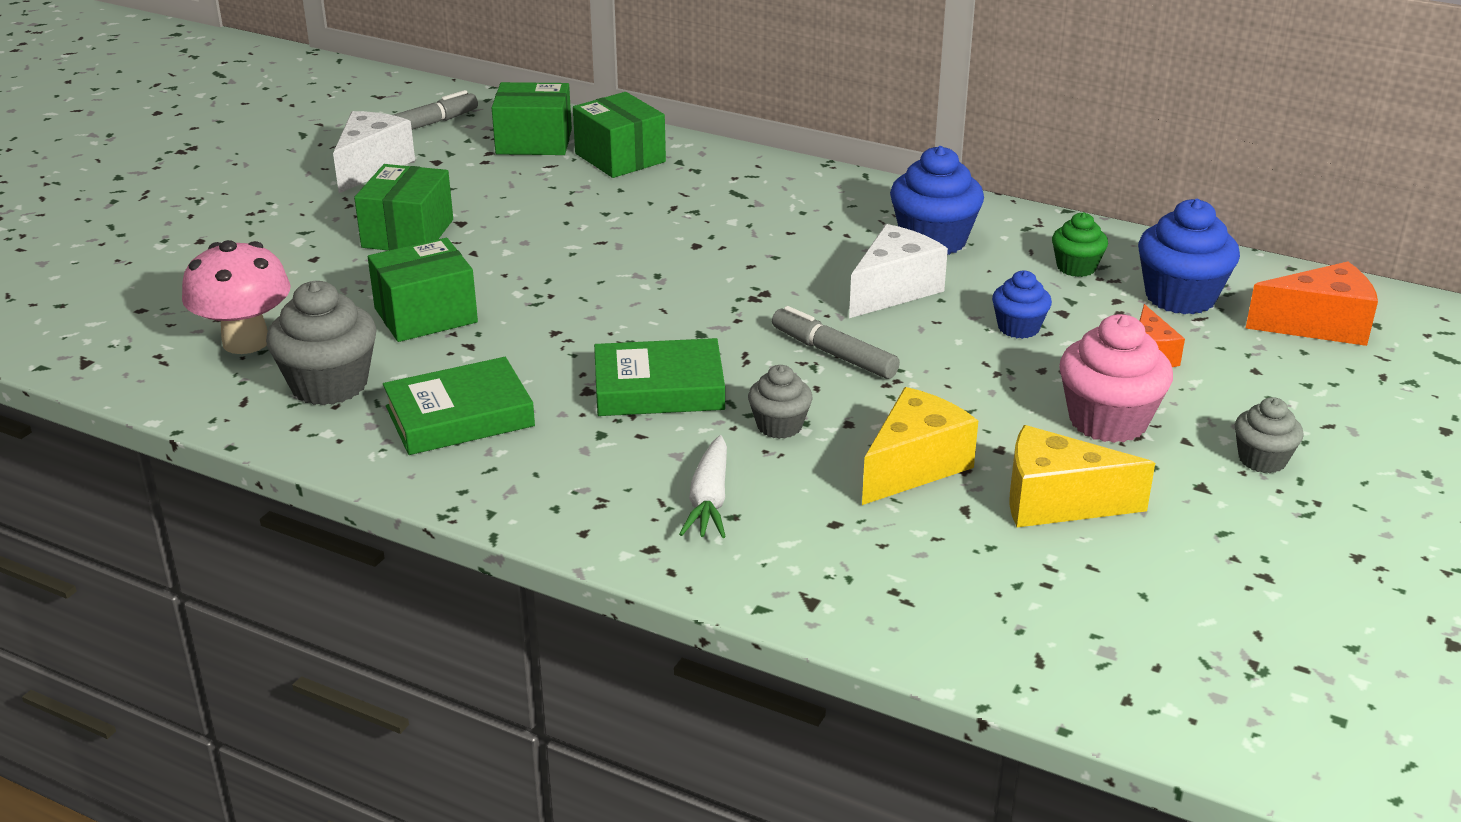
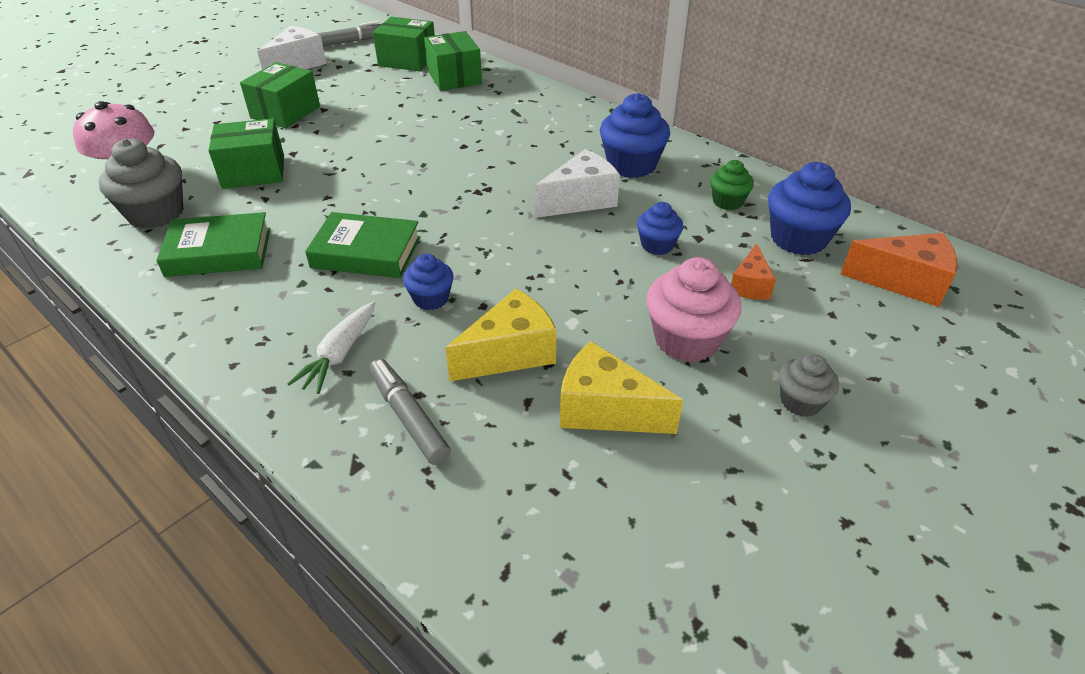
camera: 15 degrees right, 10 degrees up
(779, 426) = (431, 299): grey cupcake -> blue cupcake
(833, 354) = (506, 245): grey marker -> grey marker (408, 417)

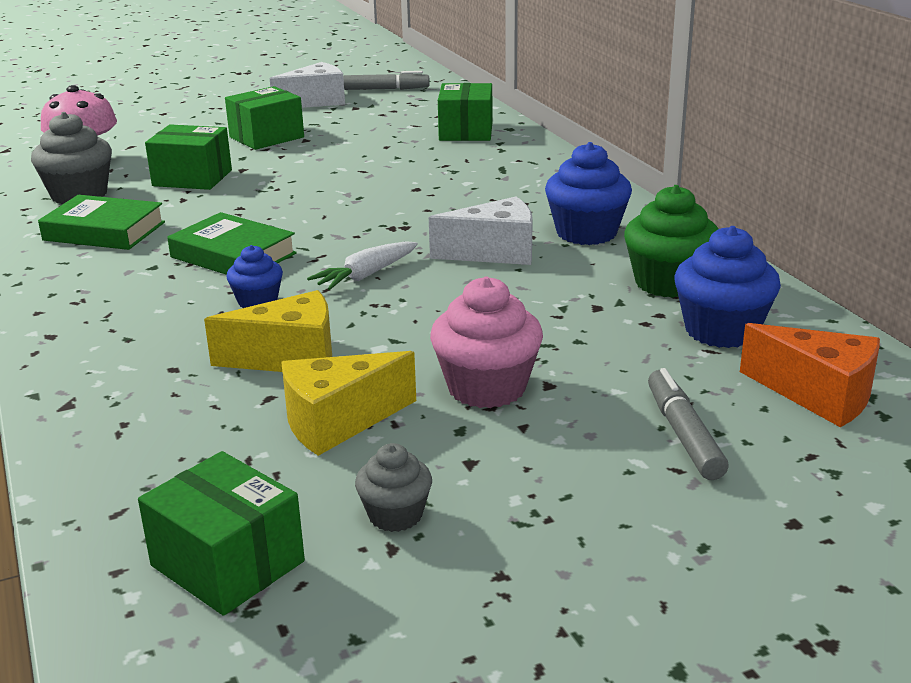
camera: 25 degrees right, 15 degrees down
(340, 354) = (133, 324): white carrot -> white carrot (366, 275)
(407, 60) = (431, 111): green box -> green box (228, 563)
(408, 417) = (146, 383): grey marker -> grey marker (683, 434)
(605, 410) = (338, 422): yellow cheese -> yellow cheese turned 75 degrees counterclockwise
(657, 245) = (540, 305): blue cupcake -> none
(727, 202) = (668, 283): green cupcake -> green cupcake, size x1.72
(750, 285) = (613, 359): orange cheese -> none
(800, 401) = (561, 467): grey cupcake -> grey cupcake (395, 515)

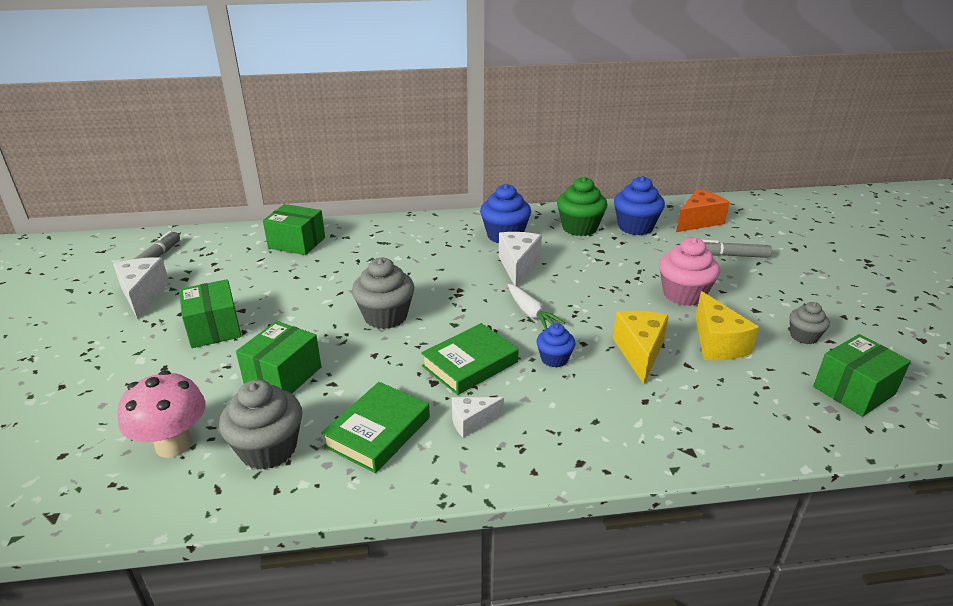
camera: 75 degrees left, 5 degrees up
(122, 271) = (471, 422): none -> white cheese
(320, 199) = (385, 316): none -> grey cupcake

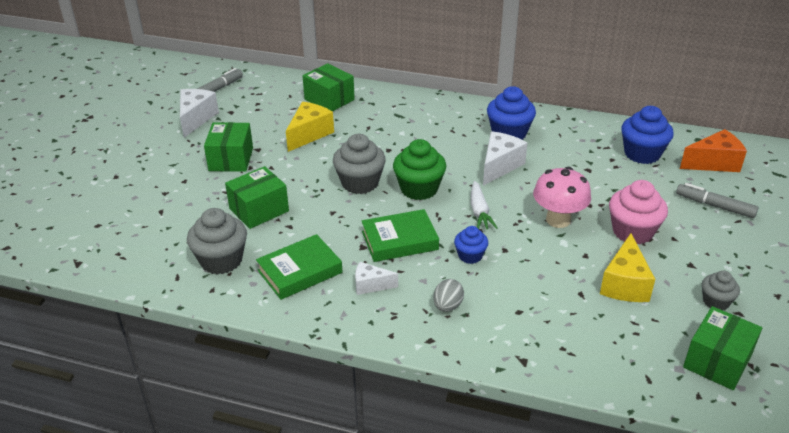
camera: 25 degrees right, 5 degrees up
(174, 444) = (165, 239): pink mushroom -> pink mushroom (558, 220)
(570, 418) = (447, 306): none -> grey egg
(579, 228) = (585, 142): green cupcake -> green cupcake (419, 189)
(639, 353) = (547, 271): yellow cheese -> yellow cheese (309, 134)
(853, 390) = (717, 361): green box -> green box turned 45 degrees counterclockwise

